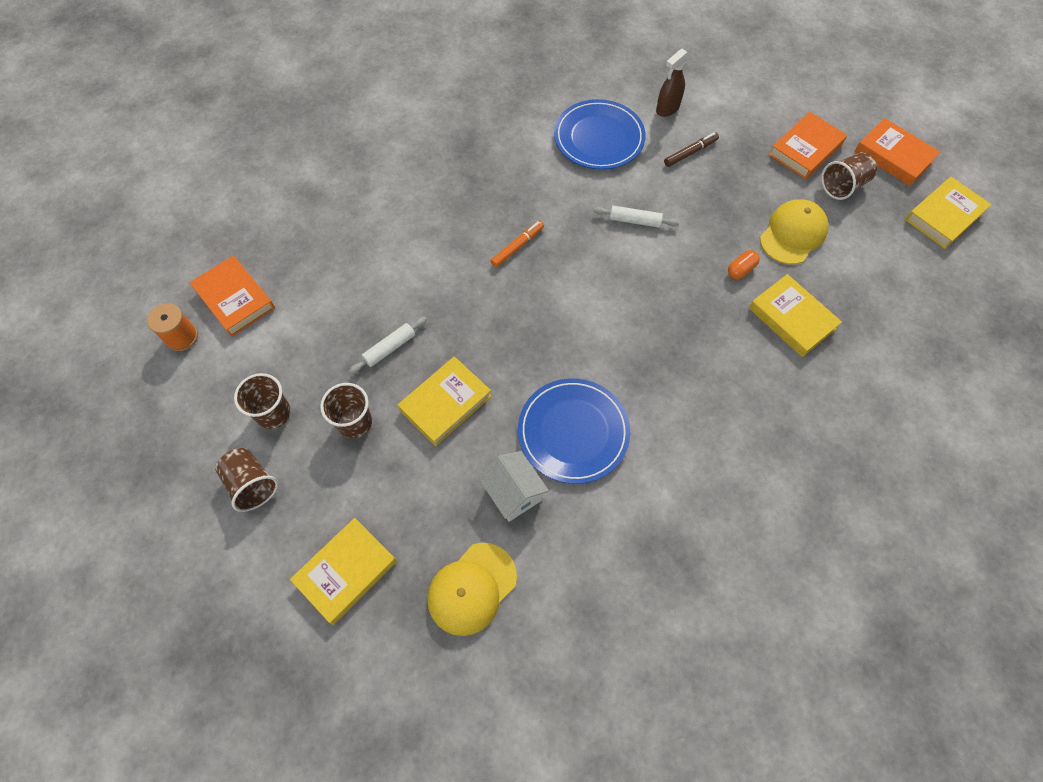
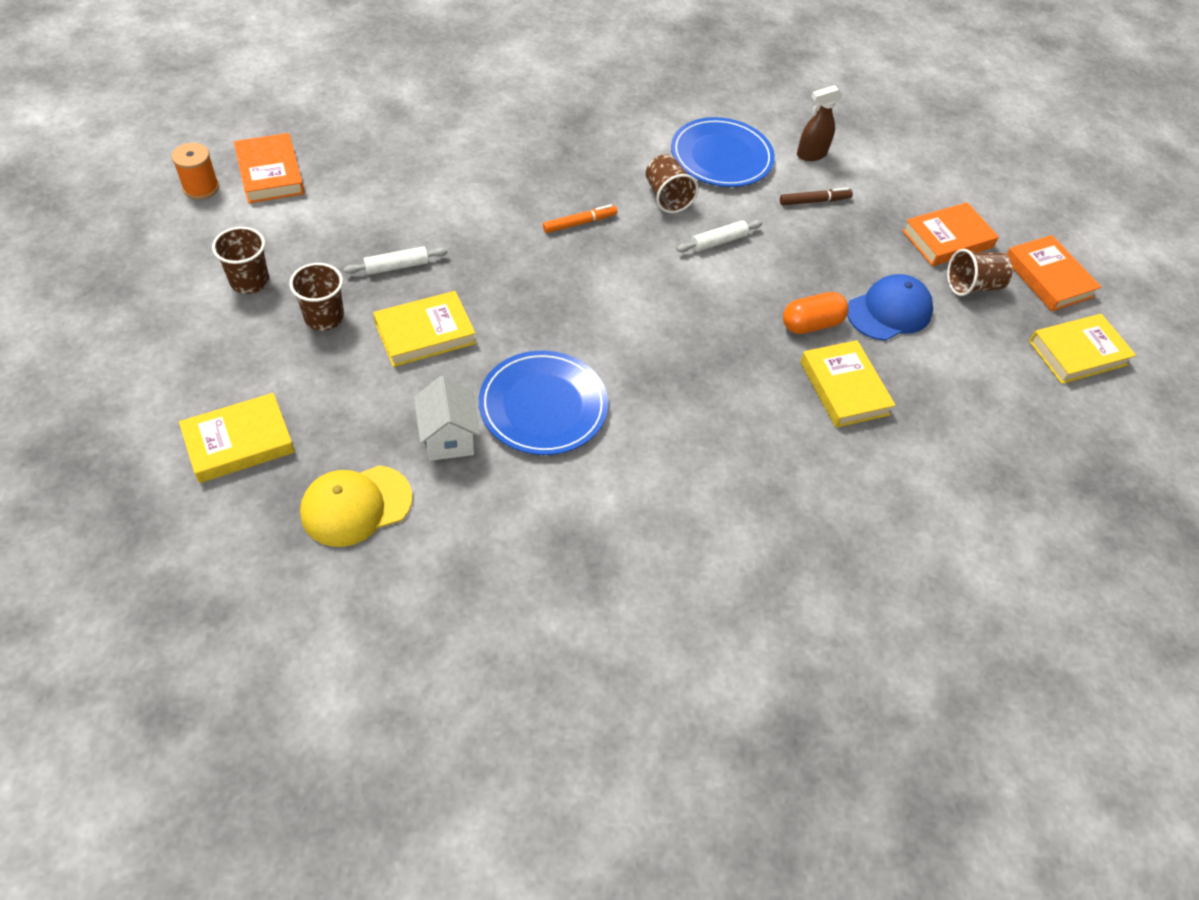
camera: 15 degrees right, 10 degrees down
(252, 484) = (193, 333): brown cup -> brown cup (667, 197)
(635, 221) = (718, 241): white rolling pin -> white rolling pin turned 60 degrees counterclockwise
(741, 270) = (811, 324): orange capsule -> orange capsule, size x1.56
(793, 234) = (889, 311): yellow cap -> blue cap

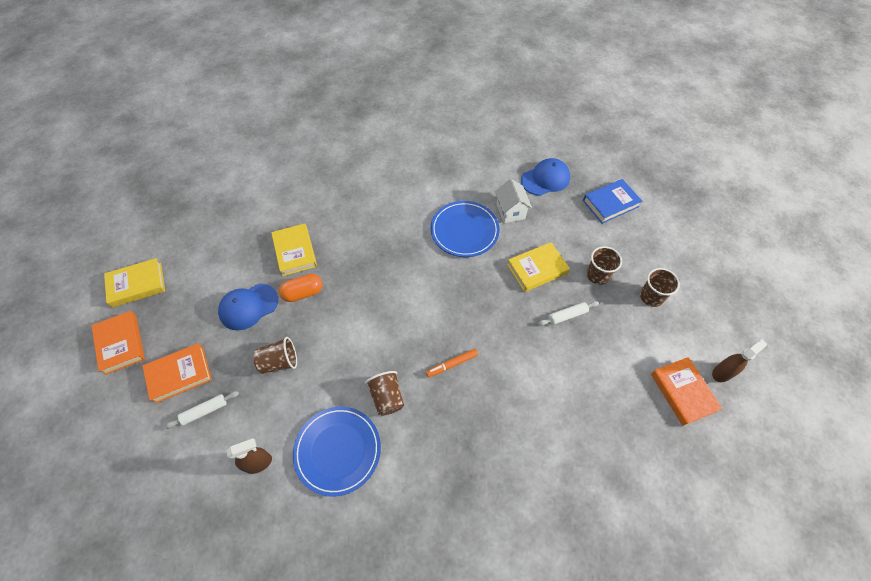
camera: 175 degrees left, 5 degrees up
(201, 188) = (722, 372): orange spool -> brown spray bottle
(239, 442) = (610, 203): yellow book -> blue book
(356, 505) = (545, 179): yellow cap -> blue cap
(718, 241) = (353, 356): white rolling pin -> white rolling pin (205, 411)
(814, 201) = (271, 405): brown marker -> none
(972, 286) = (181, 332): brown cup -> brown cup (279, 362)

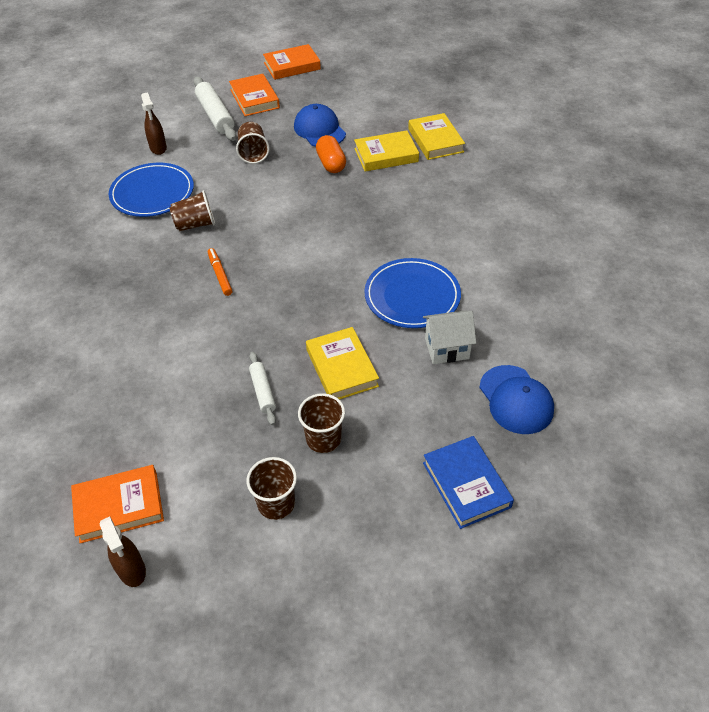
camera: 95 degrees right, 10 degrees down
(137, 285) = (354, 65): yellow book -> yellow book (435, 140)
(205, 411) = (215, 116): white rolling pin -> white rolling pin, size x1.76

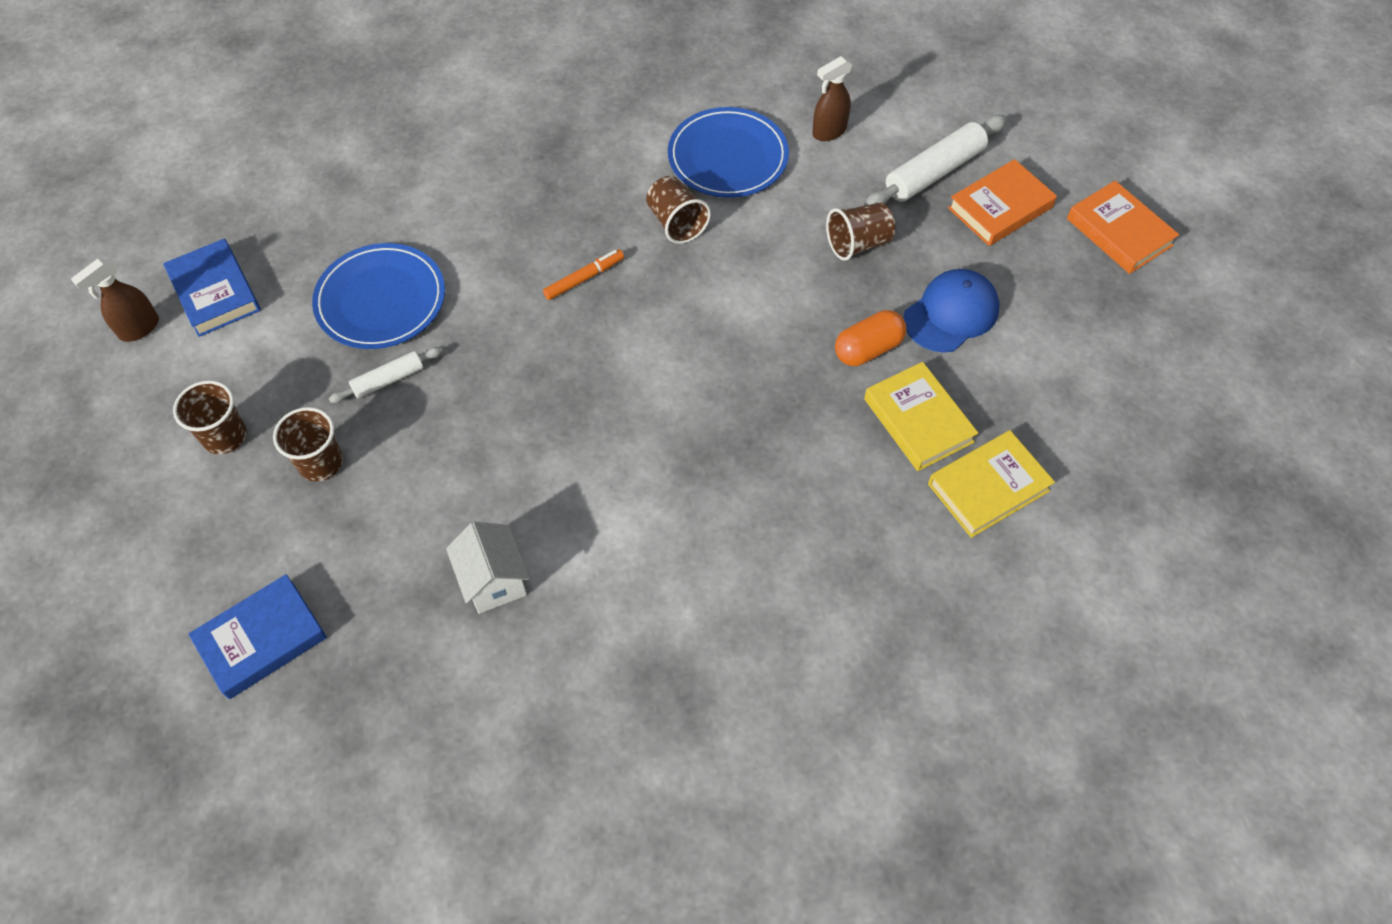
camera: 75 degrees right, 10 degrees up
(119, 507) = (215, 292): orange book -> blue book
(342, 368) = (439, 457): yellow book -> none
(412, 296) = (591, 518): blue plate -> blue plate (381, 300)
(516, 399) = (410, 686): blue cap -> none

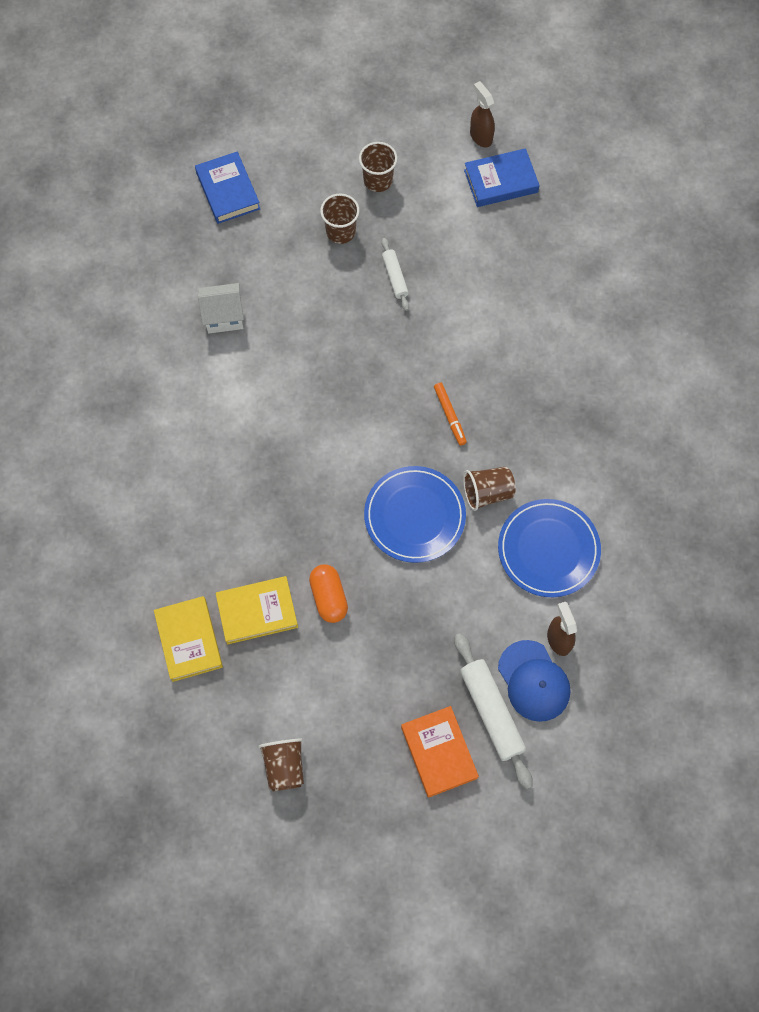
camera: 105 degrees right, 10 degrees up
(381, 300) = (466, 280): blue plate -> blue plate (414, 516)
(858, 244) = (430, 623): brown cup -> brown cup (284, 766)
(951, 313) = (343, 671): blue cap -> blue cap (533, 681)
(1119, 232) = (387, 843): orange book -> none

